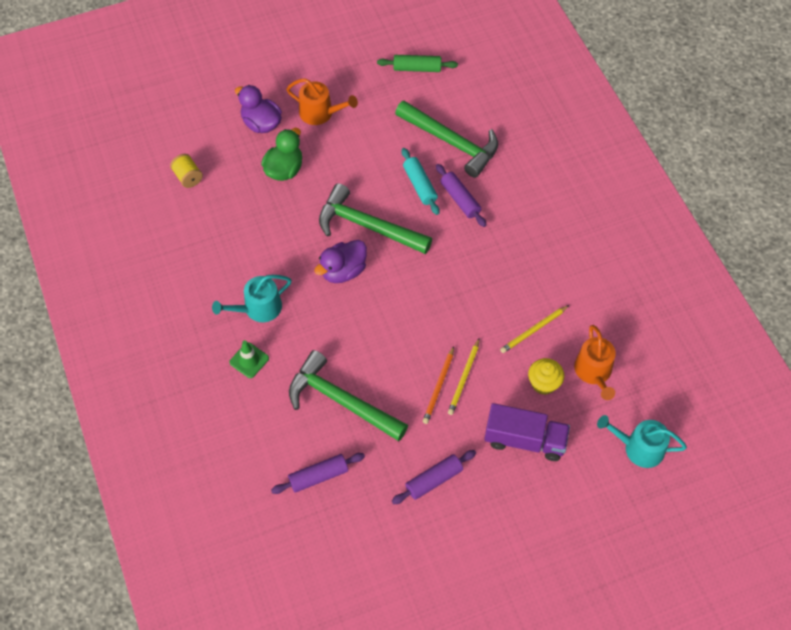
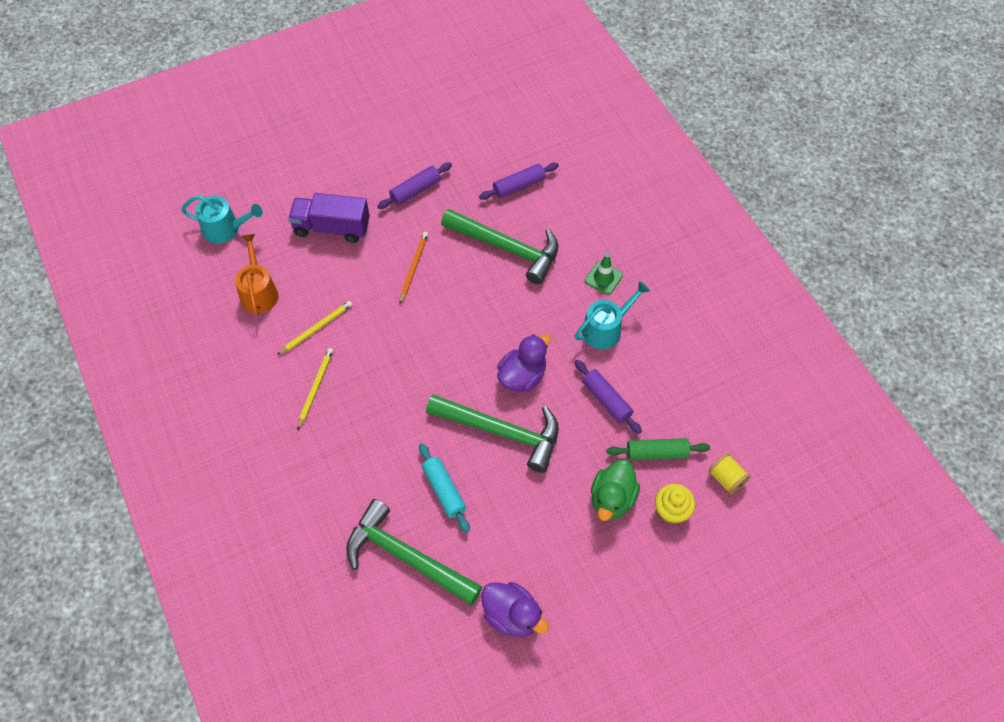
camera: 175 degrees right, 0 degrees up
(261, 123) = (656, 566): purple duck -> purple duck (512, 616)
(320, 113) = (582, 589): orange watering can -> none
(417, 68) = (458, 680): green rolling pin -> green rolling pin (657, 453)
(460, 199) = (394, 475): purple rolling pin -> purple rolling pin (606, 400)
(464, 378) = (389, 277): yellow pencil -> yellow pencil (315, 388)
(543, 383) = (310, 278): yellow cupcake -> yellow cupcake (671, 511)

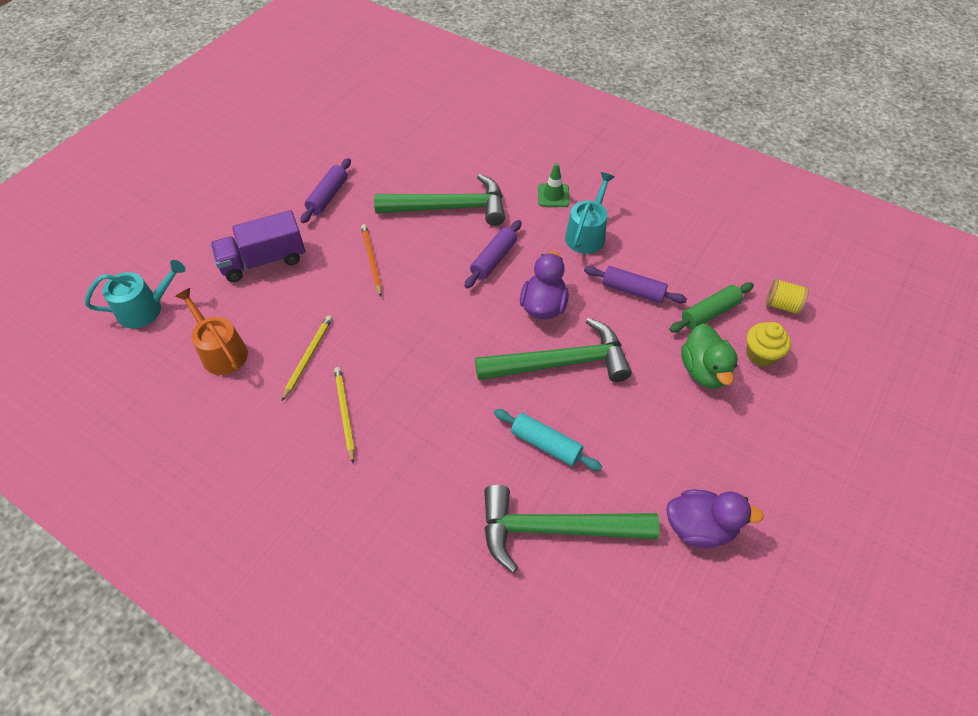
camera: 30 degrees left, 5 degrees down
(519, 186) = (424, 155): purple rolling pin -> purple rolling pin (494, 259)

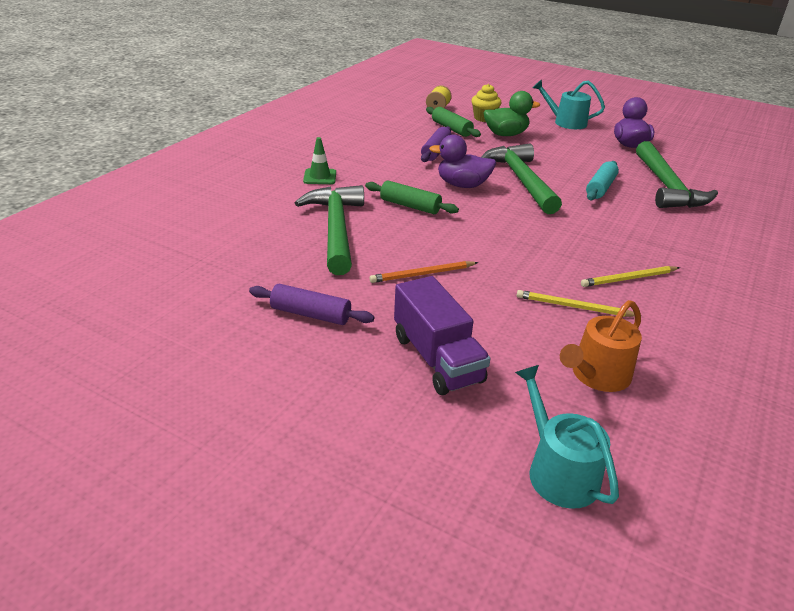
camera: 95 degrees left, 20 degrees down
(494, 259) = (410, 206): purple rolling pin -> green rolling pin
(587, 234) = (372, 165): turquoise watering can -> turquoise watering can (566, 122)

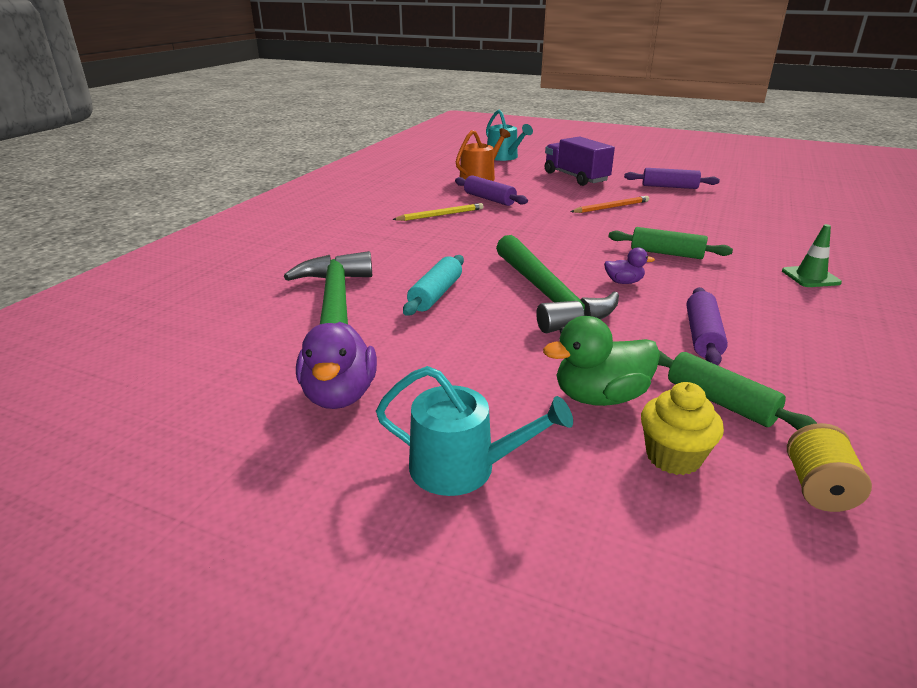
camera: 175 degrees right, 5 degrees down
(336, 229) = (716, 229): green hammer -> none
(462, 185) = (623, 282): purple duck -> purple duck, size x0.54
(574, 307) = (489, 199): yellow pencil -> purple rolling pin

